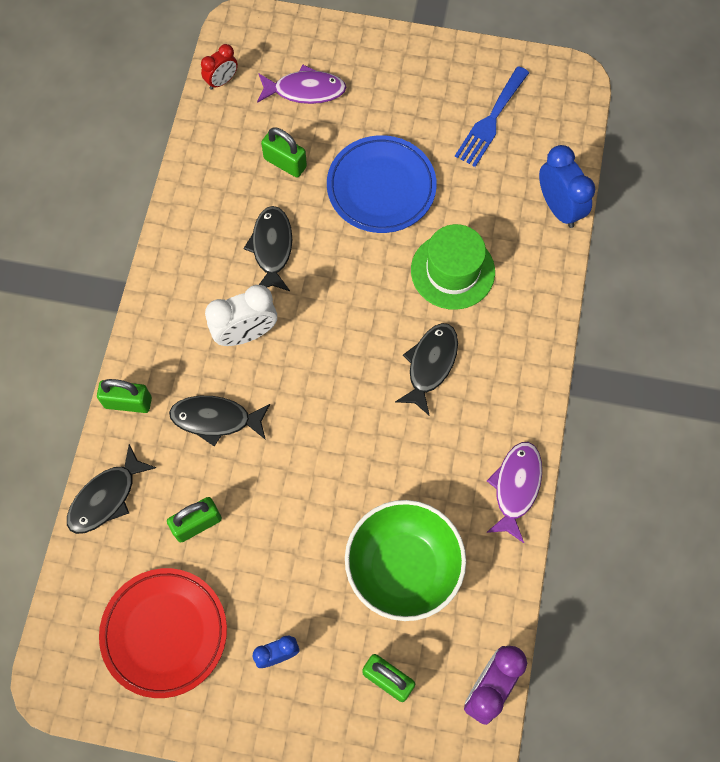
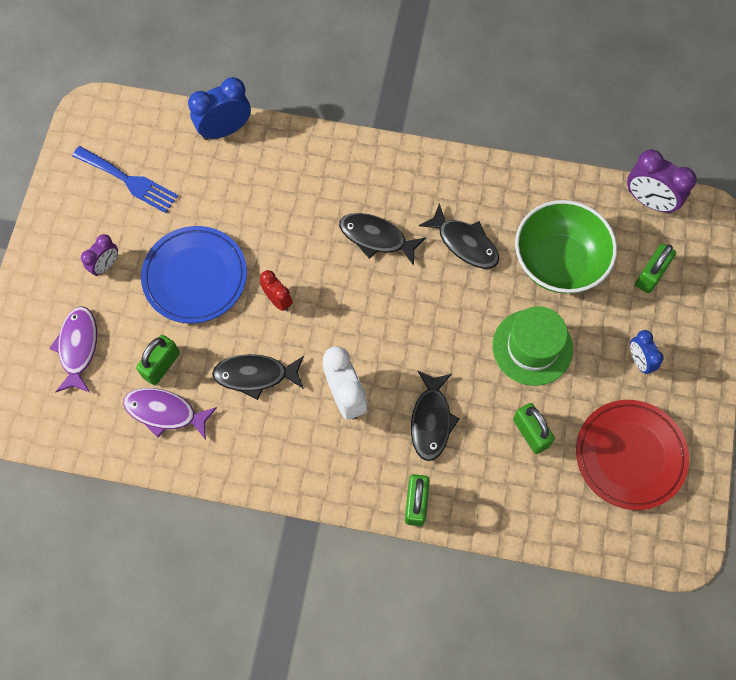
camera: 90 degrees left, 0 degrees up
(106, 497) = (510, 517): black fish -> black fish (464, 243)
(222, 81) = (58, 430): red clock -> red clock (278, 300)
(393, 107) = (106, 265): none -> purple clock
(452, 271) = (285, 217): green hat -> green hat (532, 347)
(515, 487) = (485, 175): purple fish -> purple fish (165, 412)

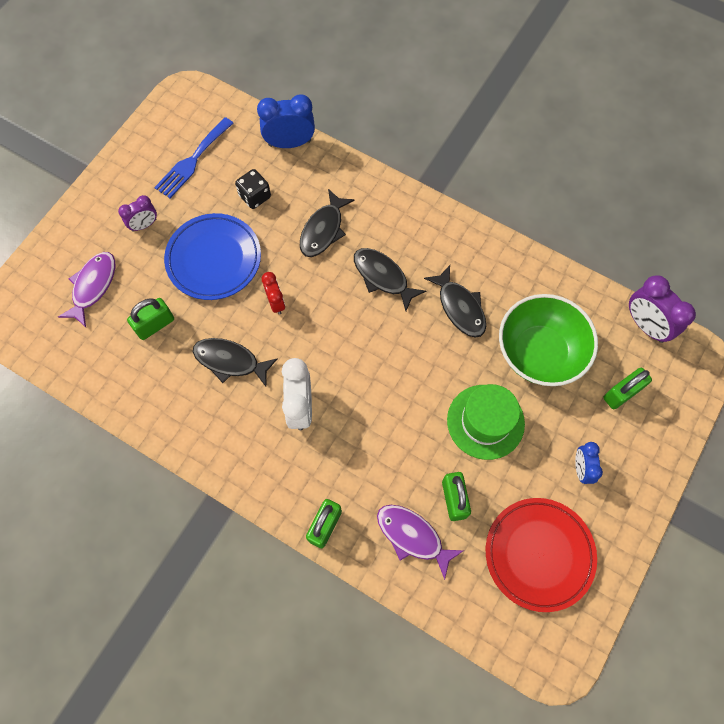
camera: 20 degrees right, 0 degrees up
(129, 181) = (192, 160): blue fork -> blue fork turned 75 degrees clockwise
(165, 412) = (141, 366): purple fish -> purple fish (412, 536)
(211, 197) = (255, 196): none -> black dice
(431, 420) = (368, 456): black fish -> black fish (323, 230)

